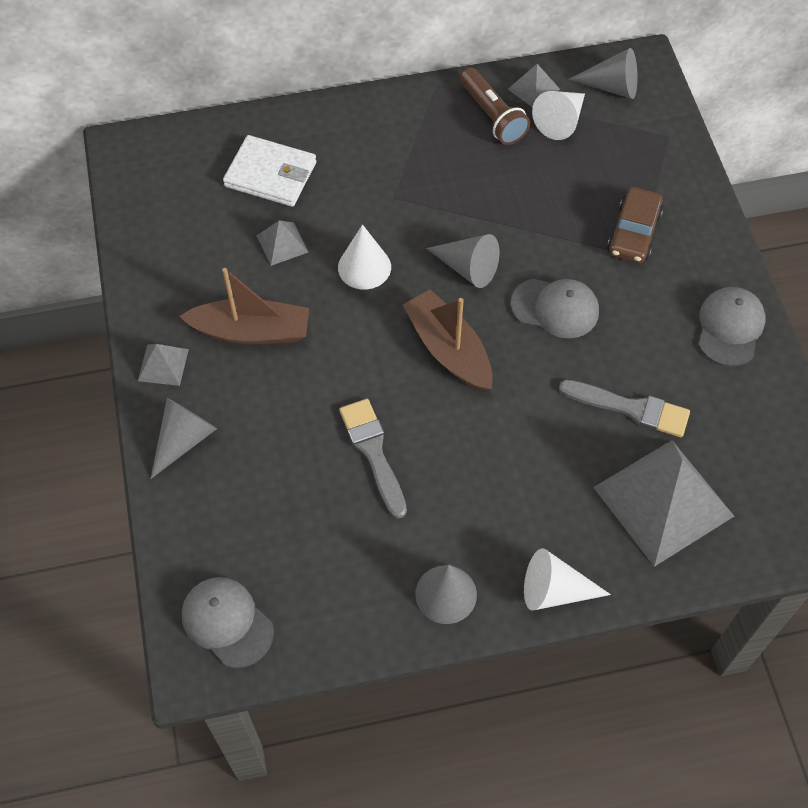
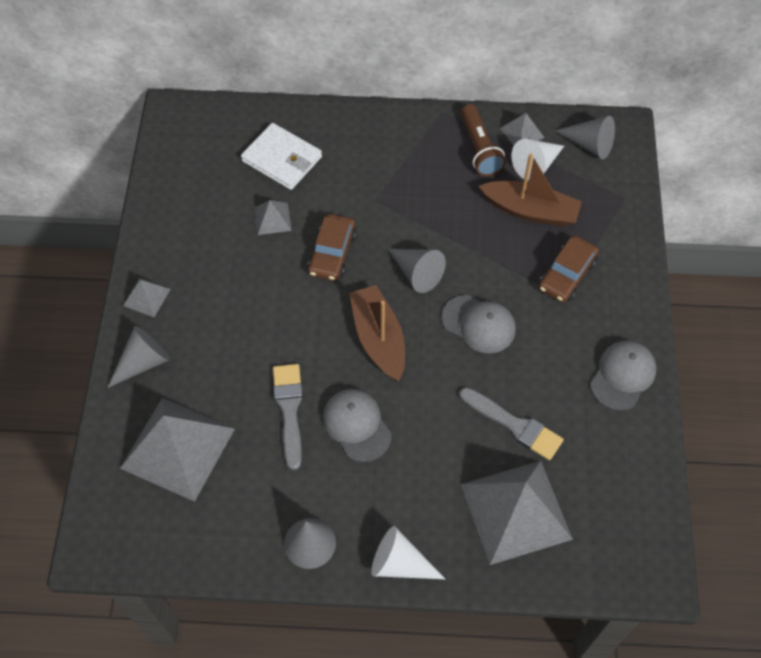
camera: 15 degrees right, 0 degrees up
(227, 622) = (129, 520): grey cap -> grey cap (357, 425)
(251, 331) = (225, 286): brown boat -> brown boat (530, 210)
(258, 527) = (178, 448): none -> grey pyramid
(364, 267) = (332, 253): white cone -> brown car

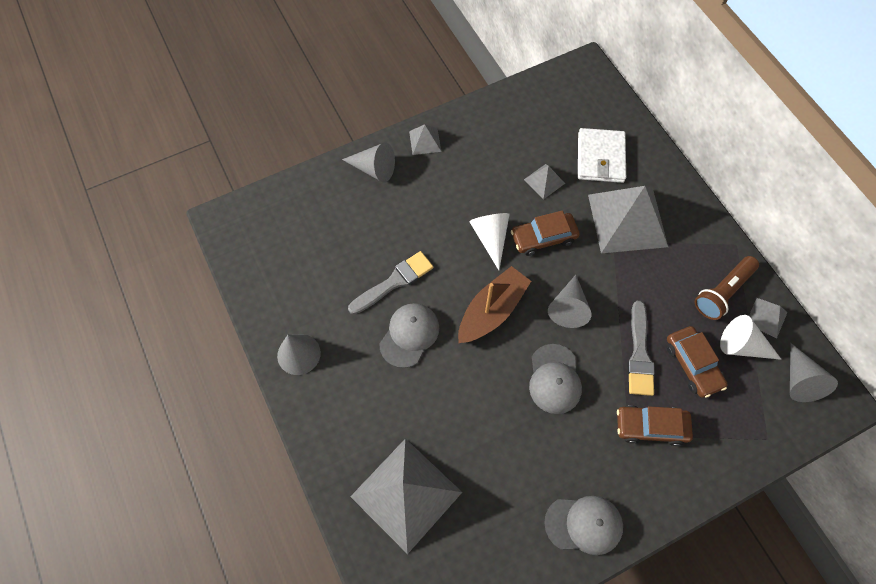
camera: 60 degrees right, 5 degrees up
(178, 448) = (322, 228): grey pyramid -> grey pyramid (627, 220)
(400, 563) = (316, 427): white cone -> white cone (491, 238)
(514, 425) = (481, 454): grey brush -> grey brush (639, 354)
(530, 210) = (693, 364): brown boat -> brown car

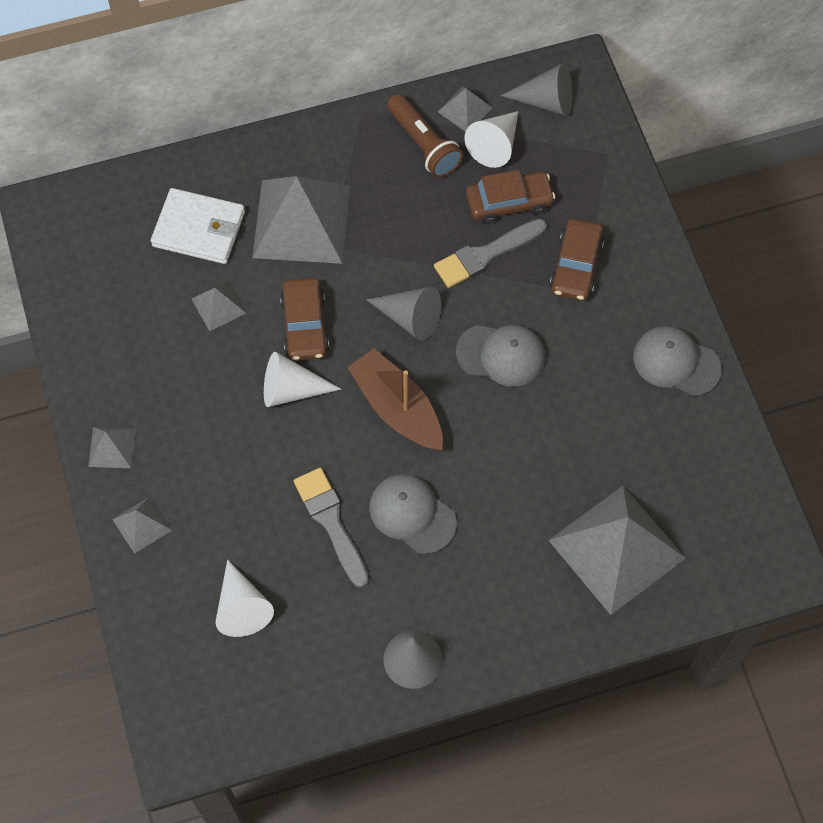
camera: 80 degrees left, 0 degrees up
(324, 238) = (241, 607): none -> white cone
(374, 169) = (142, 524): grey cone -> grey pyramid
(584, 524) = (676, 362): grey cap -> grey cap turned 75 degrees counterclockwise
(639, 354) = (485, 255): grey brush -> grey brush turned 135 degrees clockwise

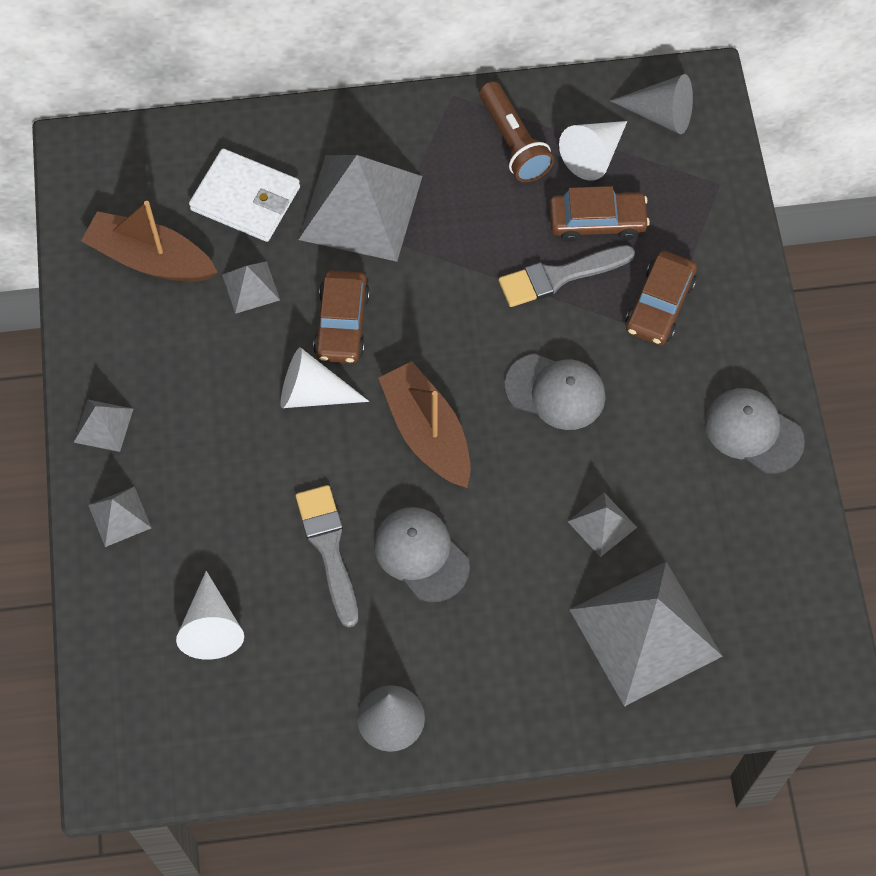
camera: 10 degrees right, 0 degrees up
(125, 295) = (150, 259): none -> brown boat
(410, 318) = (461, 334): grey cone -> none
(465, 110) = (567, 110): grey pyramid -> grey pyramid (602, 524)

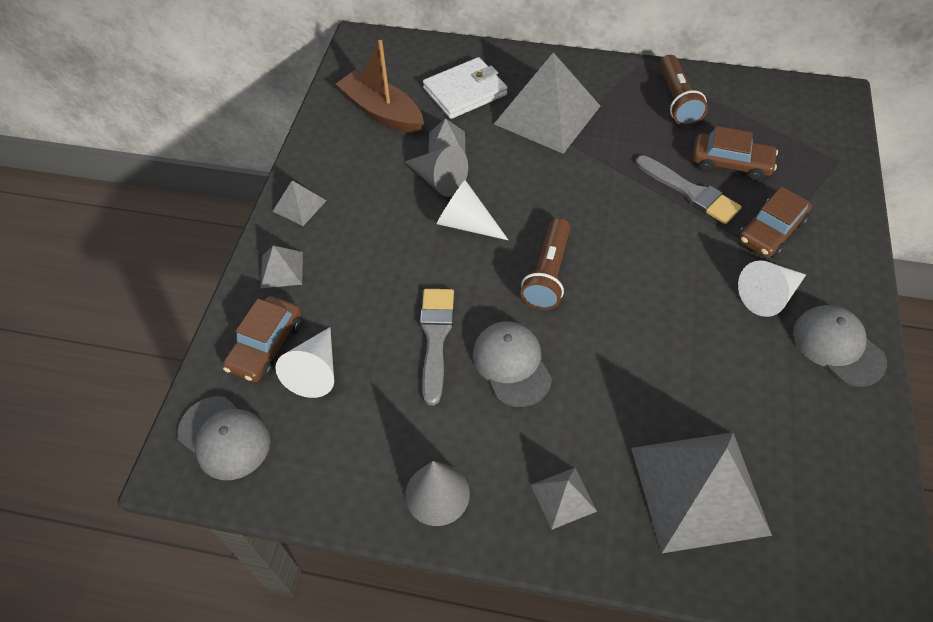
camera: 20 degrees right, 10 degrees down
(245, 198) = (465, 91): white wallet -> white wallet turned 75 degrees counterclockwise
(342, 324) = (506, 183): brown car -> brown car (266, 345)
(427, 433) = (547, 274): brown boat -> brown flashlight
(555, 392) = (665, 271): grey cap -> grey cap (224, 438)
(559, 276) = (690, 192): grey brush -> grey brush turned 135 degrees counterclockwise
(593, 155) = (738, 121): white cone -> white cone (768, 295)
(602, 524) = (680, 384): grey pyramid -> grey pyramid (563, 498)
(660, 114) = (799, 107): grey cone -> grey cone (439, 180)

